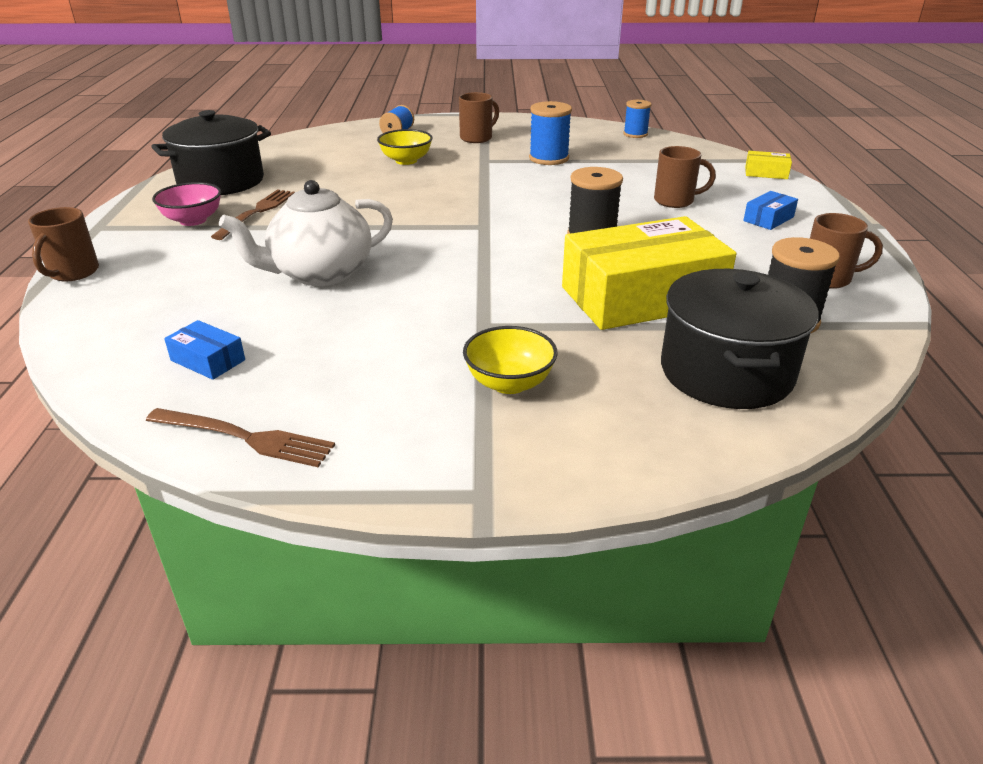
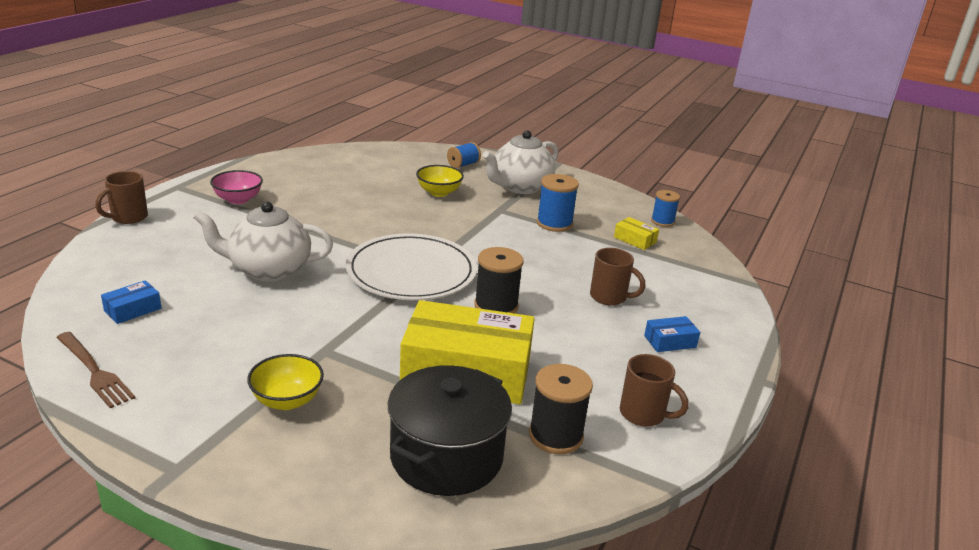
camera: 25 degrees right, 5 degrees down
(208, 360) = (133, 309): blue box -> blue box turned 75 degrees clockwise
(221, 181) = (290, 172): black pot -> none
(257, 212) = (285, 206): brown fork -> none
(473, 232) = (411, 272): none -> white plate
(477, 138) = (520, 187): brown mug -> white teapot
(766, 173) = (733, 297): yellow box -> yellow box (635, 240)

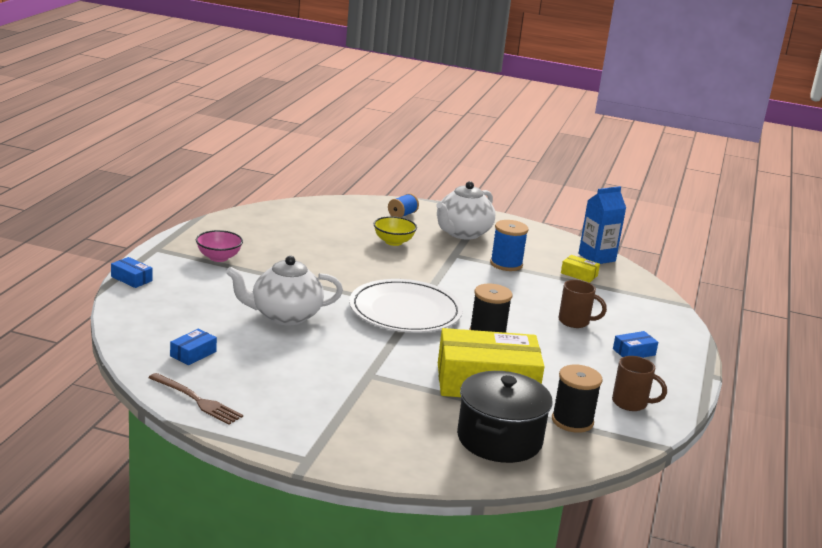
camera: 10 degrees left, 5 degrees down
(128, 217) = (131, 279): brown mug -> blue box
(287, 400) = (361, 411): yellow bowl -> none
(662, 221) = (597, 257): blue spool -> blue carton

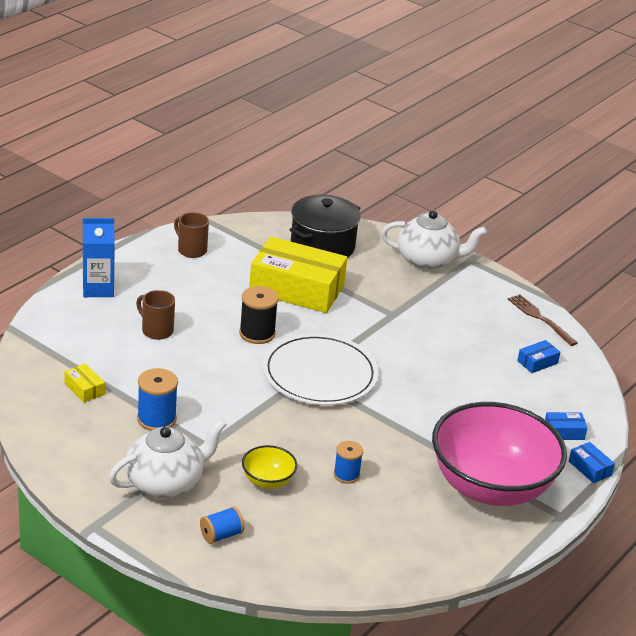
camera: 160 degrees left, 10 degrees up
(218, 258) = (491, 487): pink bowl -> pink bowl, size x2.44
(285, 316) = (443, 389): white teapot -> white teapot (428, 261)
(338, 251) = (346, 475): none -> blue spool
(572, 421) = (254, 247): black spool -> none
(597, 257) = (32, 410): blue carton -> blue carton (98, 289)
(634, 352) = (135, 290): blue box -> blue box (564, 432)

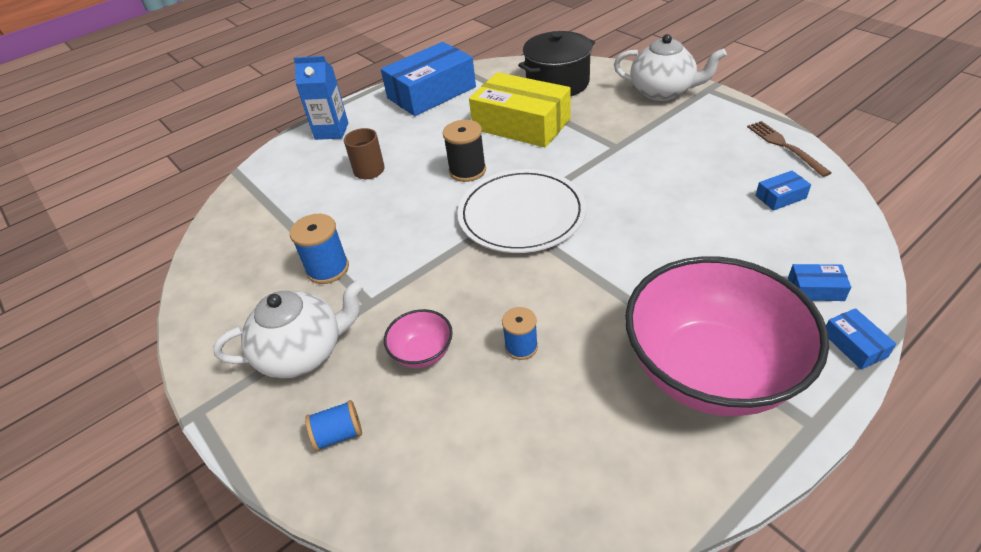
camera: 20 degrees right, 10 degrees up
(84, 389) = (270, 233): yellow box -> none
(191, 250) = (431, 92): brown mug -> blue box
(268, 481) = (422, 353): yellow bowl -> pink bowl

